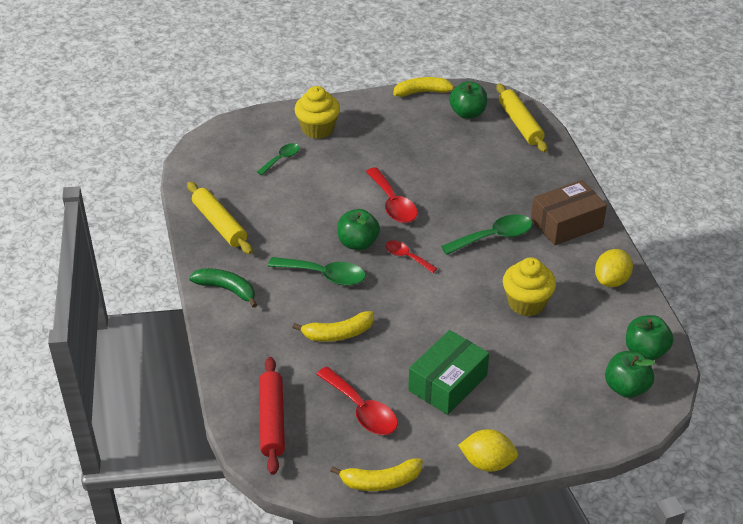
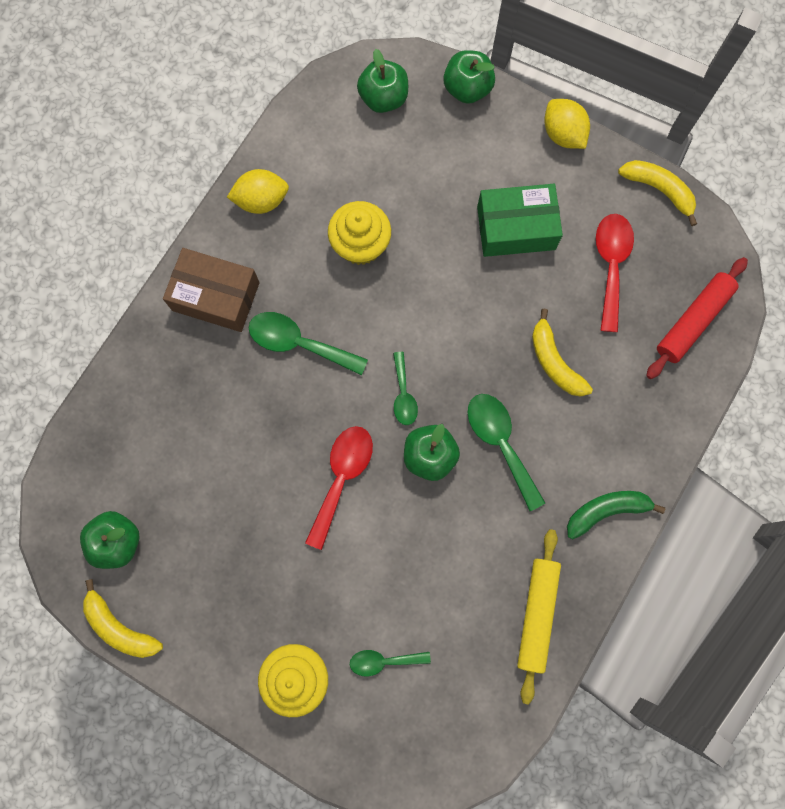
camera: 135 degrees left, 35 degrees up
(226, 289) = (606, 511): green banana -> green banana turned 90 degrees clockwise
(338, 334) = (554, 362): yellow banana -> yellow banana turned 150 degrees counterclockwise
(406, 257) = (403, 395): red spoon -> green spoon
(520, 124) = (86, 470): yellow rolling pin -> none
(645, 351) = (326, 113): green apple -> green apple (467, 88)

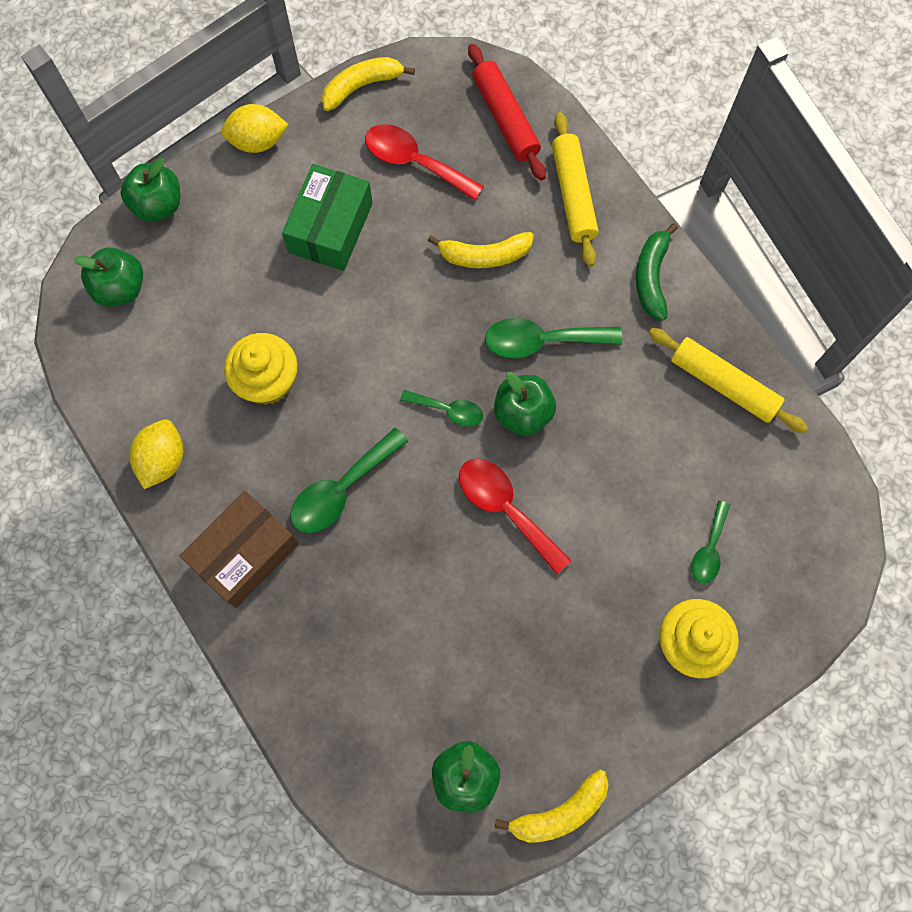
camera: 65 degrees left, 5 degrees down
(650, 411) = (573, 195): none -> yellow rolling pin

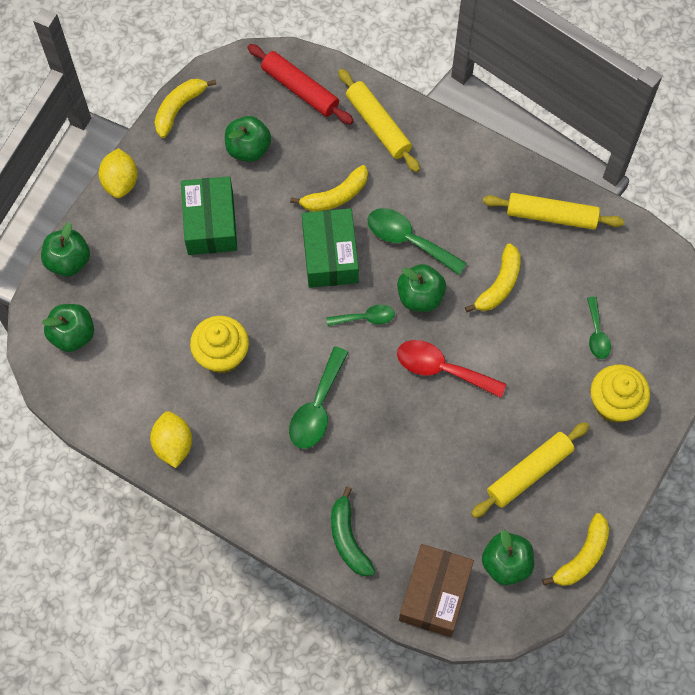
camera: 25 degrees left, 5 degrees down
(244, 554) = (270, 484): brown box -> brown box (434, 594)
(258, 142) = (121, 182): yellow lemon -> yellow lemon turned 60 degrees counterclockwise
(414, 162) = (248, 149): red spoon -> green apple
(444, 320) = (330, 255): none -> green box
(541, 341) = (408, 240): green spoon -> green spoon turned 60 degrees clockwise
(546, 679) = (529, 472): none -> yellow rolling pin
(621, 439) = (499, 285): none -> yellow banana
(651, 277) = (464, 161): green banana -> green banana (348, 539)

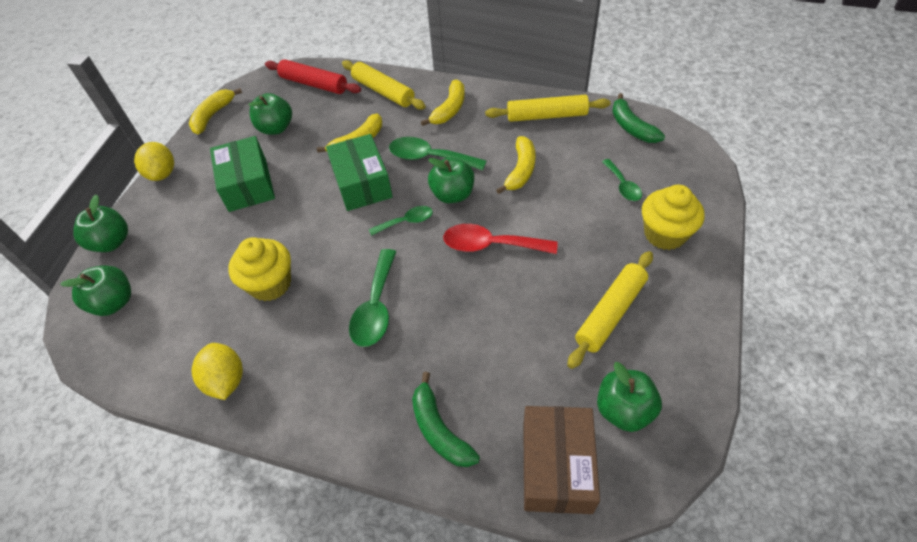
camera: 10 degrees left, 15 degrees down
(582, 556) = (702, 380): yellow banana -> yellow banana (449, 109)
(637, 259) = (631, 127): none -> green banana

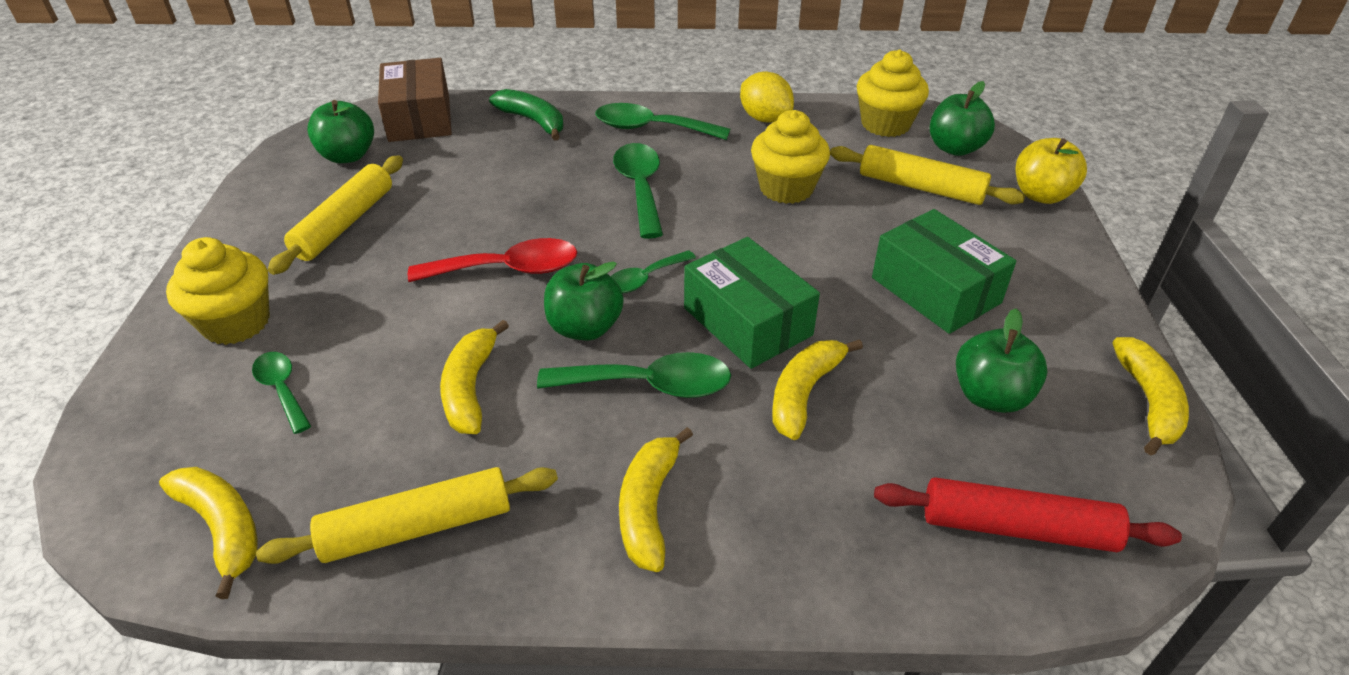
camera: 160 degrees right, 10 degrees down
(112, 242) = (1041, 195): green apple -> yellow apple
(135, 346) = (885, 124): none -> yellow cupcake
(162, 174) = (1094, 284): yellow lemon -> none
(333, 389) = (651, 128): none -> green spoon
(383, 91) = (831, 534): yellow rolling pin -> yellow rolling pin (921, 187)
(631, 127) = (222, 528): green banana -> yellow banana

